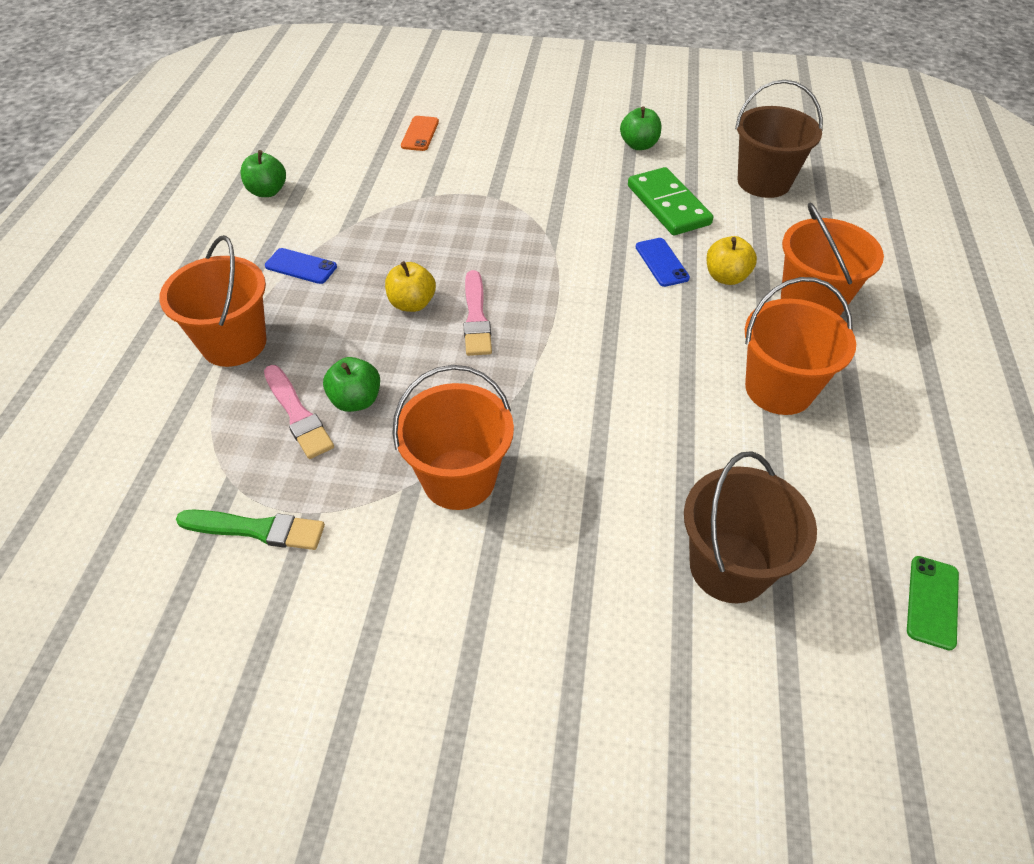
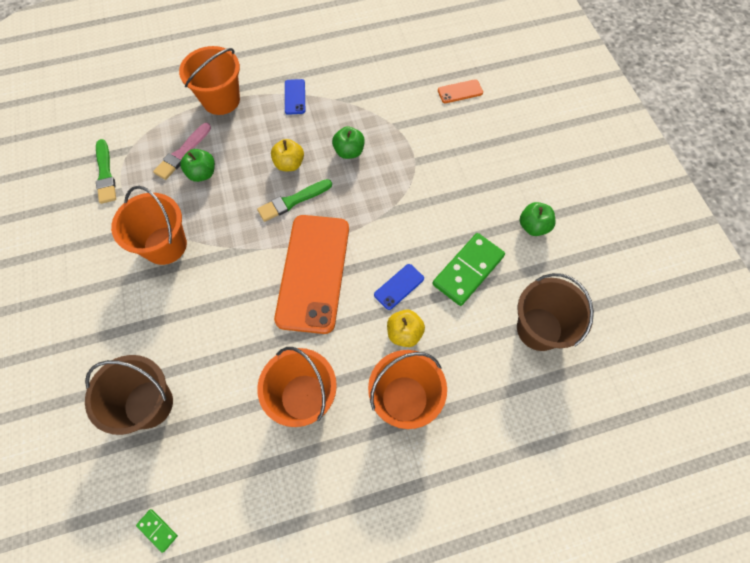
camera: 65 degrees right, 15 degrees up
(267, 191) = (353, 47): green apple -> green apple (349, 151)
(476, 317) = (293, 201): pink brush -> green brush
(601, 329) = (313, 272): none -> orange phone
(932, 602) = (157, 530): green phone -> green domino

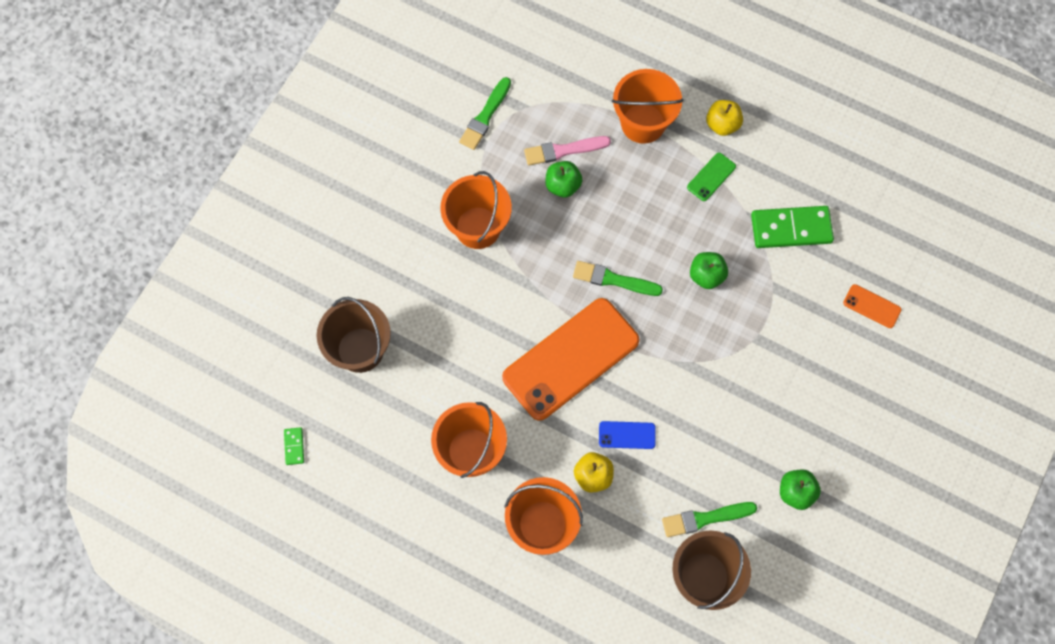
camera: 45 degrees right, 5 degrees up
(289, 164) = (643, 241): yellow apple -> yellow apple (722, 125)
(295, 97) = (711, 177): blue phone -> green phone
(468, 270) = (697, 475): green domino -> green domino (791, 228)
(501, 292) = (705, 518): none -> green brush

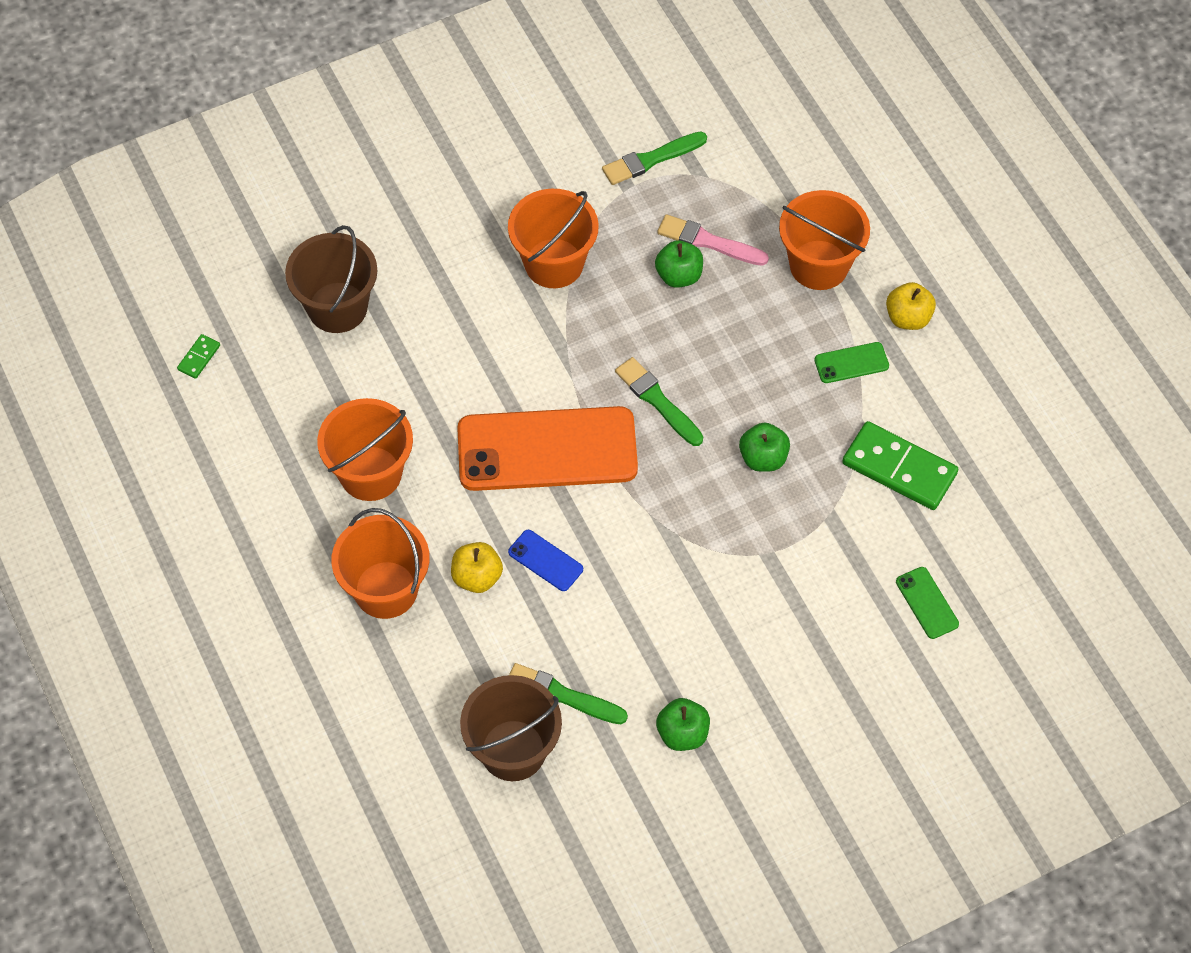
camera: 35 degrees right, 10 degrees down
(872, 306) = (927, 603): orange phone -> green phone

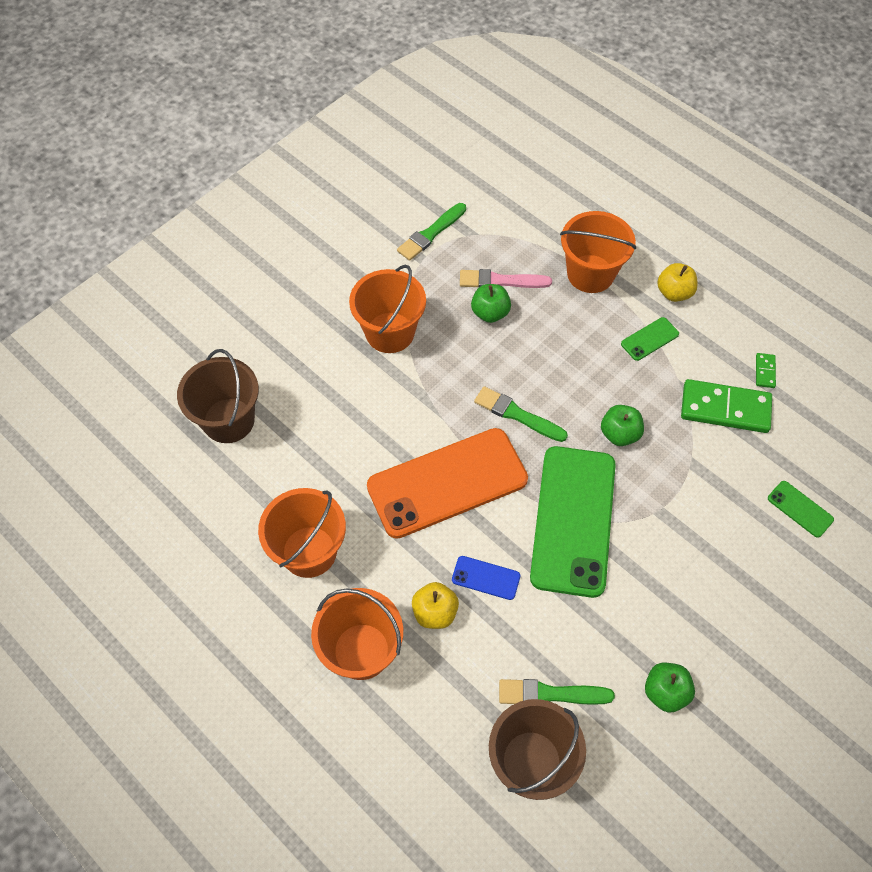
camera: 20 degrees left, 0 degrees up
(199, 357) = (125, 499): green domino -> green domino (765, 371)
(667, 533) = (573, 520): none -> green phone

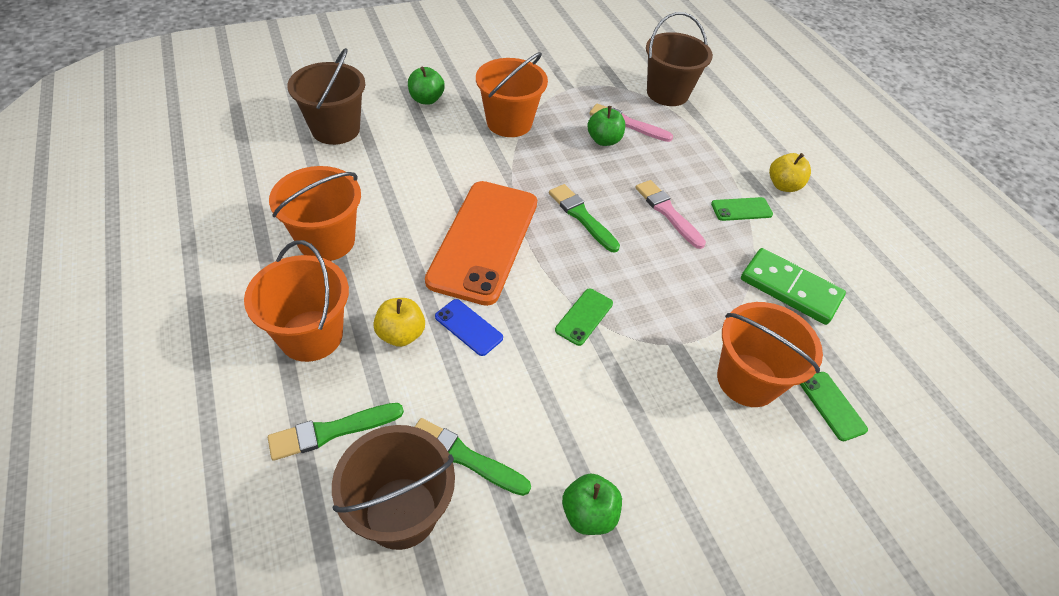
camera: 20 degrees right, 10 degrees down
(431, 233) = (587, 76): green brush -> green brush (332, 431)
(447, 483) = (484, 241): orange phone -> orange phone turned 75 degrees counterclockwise
(519, 222) = (667, 93): none -> brown bucket
(573, 520) = (584, 317): green phone -> green phone, size x0.41
(588, 373) = (668, 212): none -> pink brush
(590, 274) = (711, 146): orange bucket -> orange bucket (747, 380)
(619, 434) = (671, 267): green apple -> green apple (426, 99)
(765, 371) = (847, 275): green domino -> none

